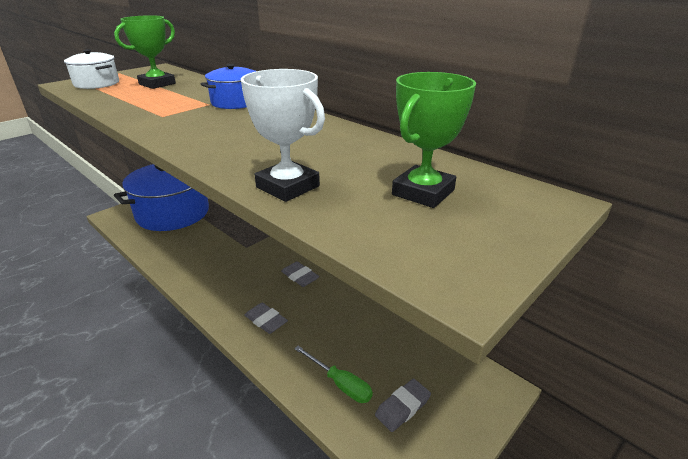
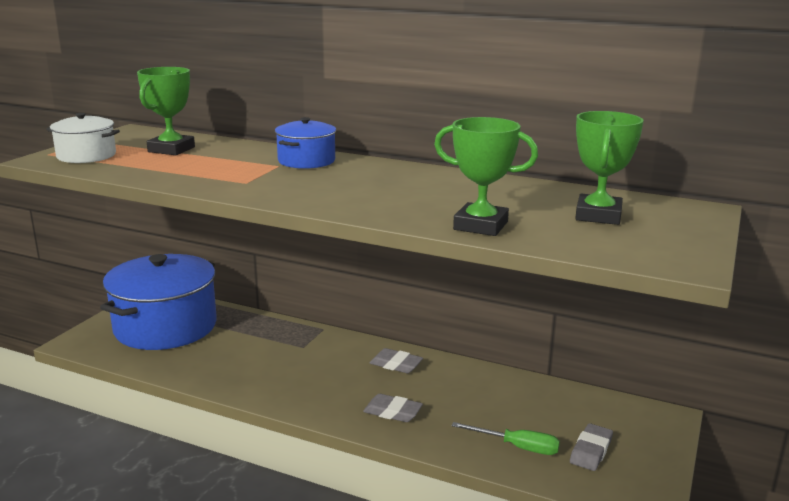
camera: 20 degrees left, 10 degrees down
(288, 187) = (480, 226): white trophy -> green trophy

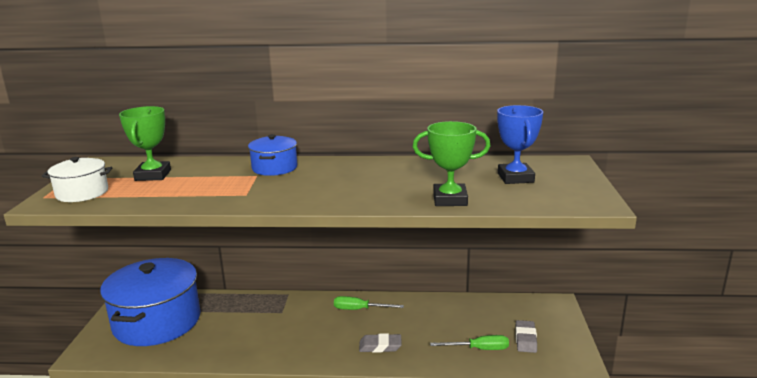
camera: 20 degrees left, 0 degrees up
(396, 364) = (360, 309): grey eraser -> green screwdriver
(598, 215) = (515, 178): green trophy -> blue trophy

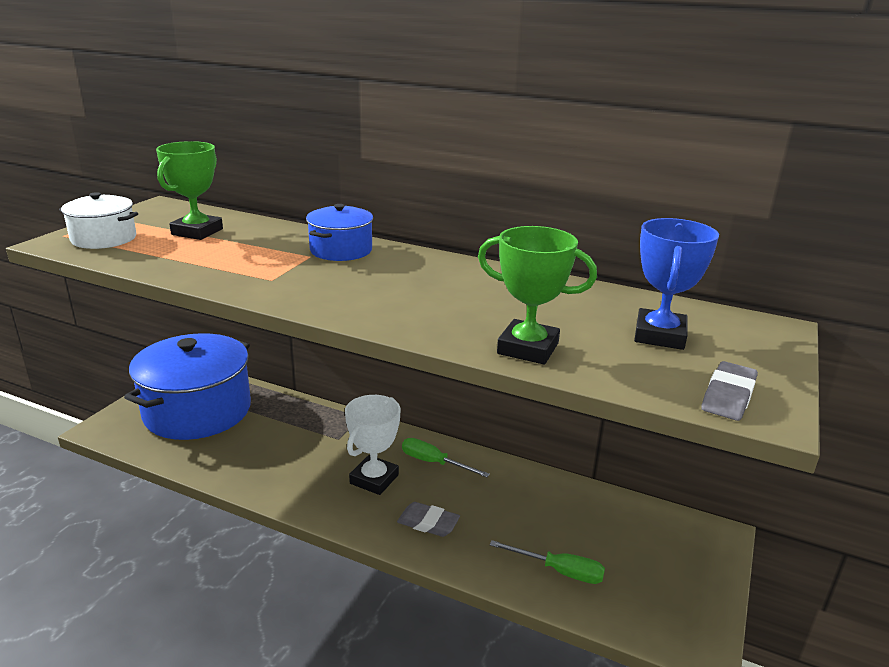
camera: 20 degrees right, 5 degrees up
(325, 330) = (374, 479): none -> white trophy
(525, 339) = (637, 578): grey eraser -> grey eraser (728, 396)

